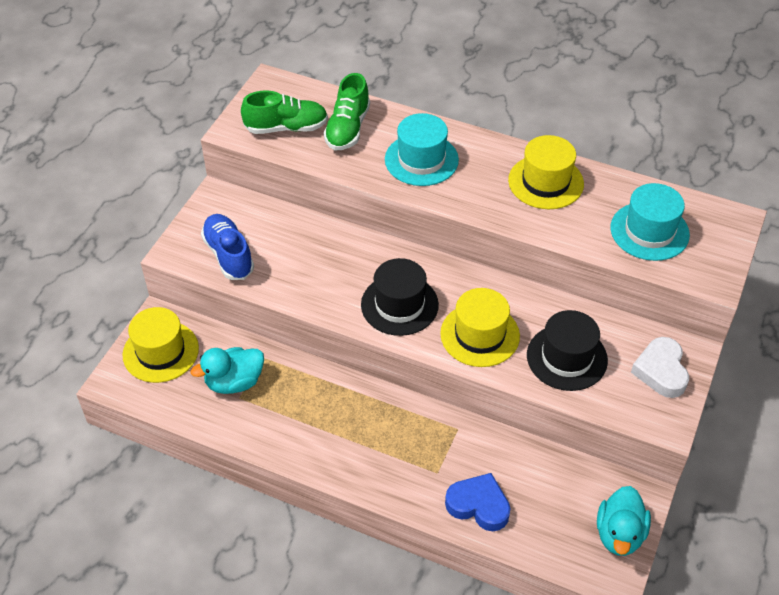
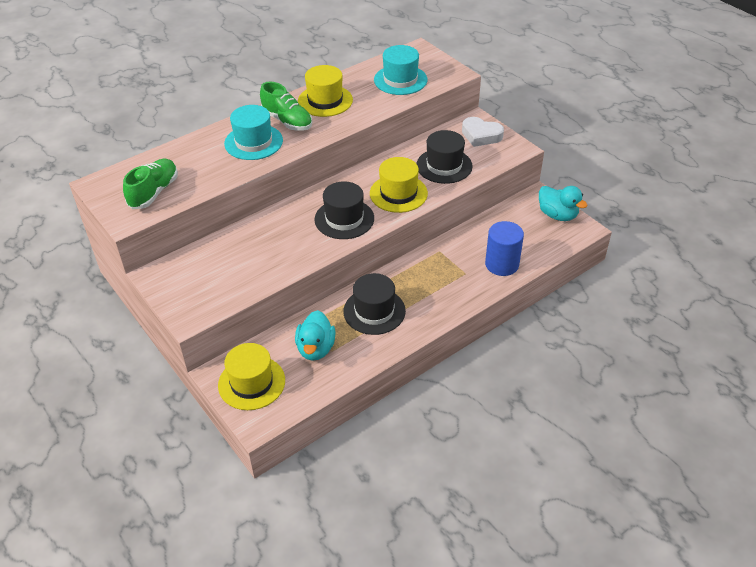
camera: 60 degrees left, 5 degrees down
(228, 255) = (221, 288): blue shoe -> none
(319, 409) = (374, 311): none -> black hat
(348, 128) = (188, 164): green shoe -> green shoe (287, 121)
(478, 505) = (502, 264): blue heart -> blue cylinder

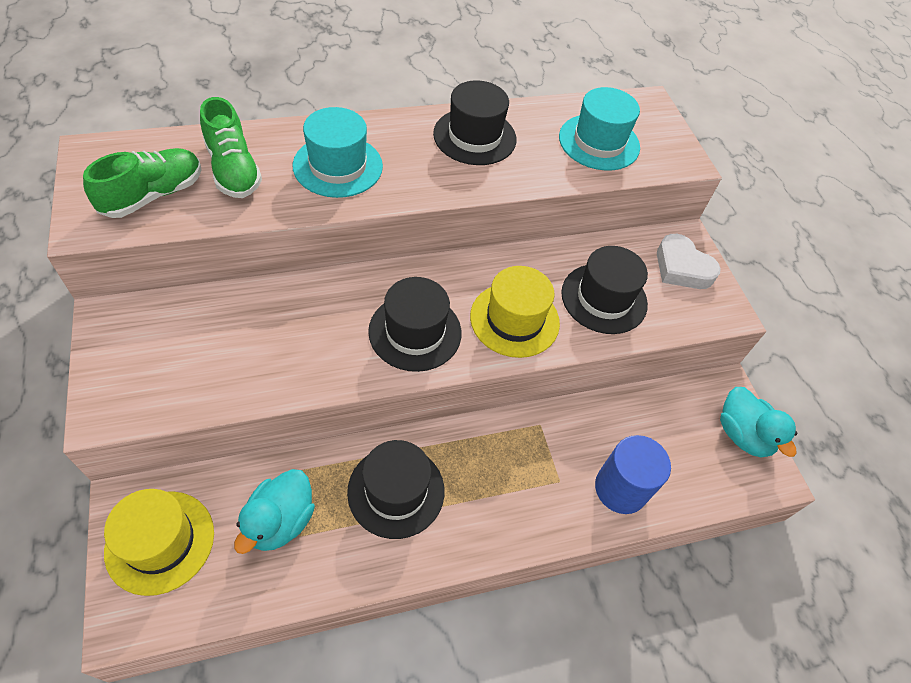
camera: 15 degrees right, 10 degrees up
(287, 121) = (404, 149): green shoe -> green shoe (233, 169)
(325, 101) = (474, 137): yellow hat -> black hat

